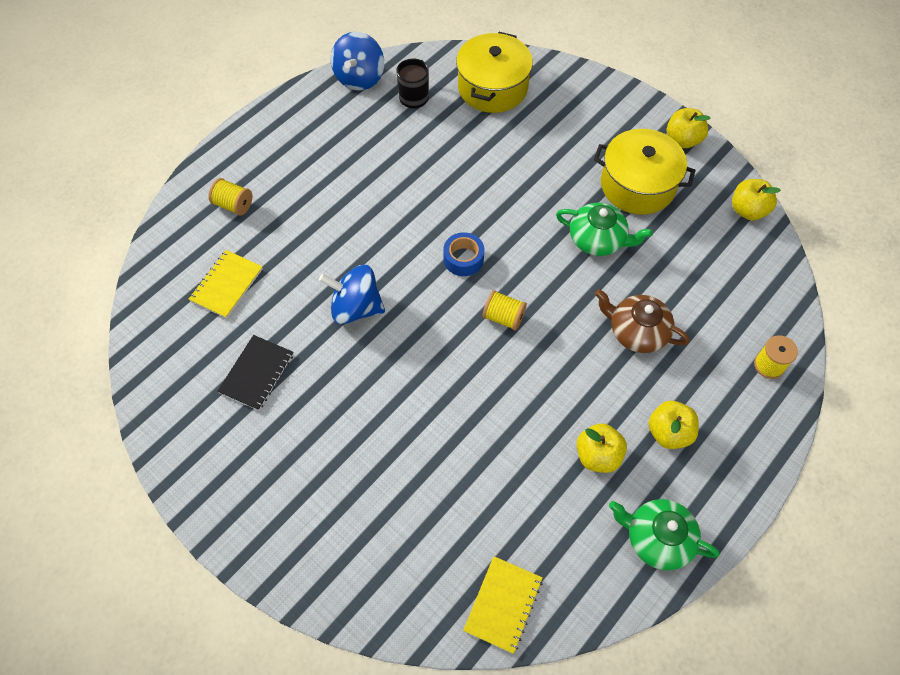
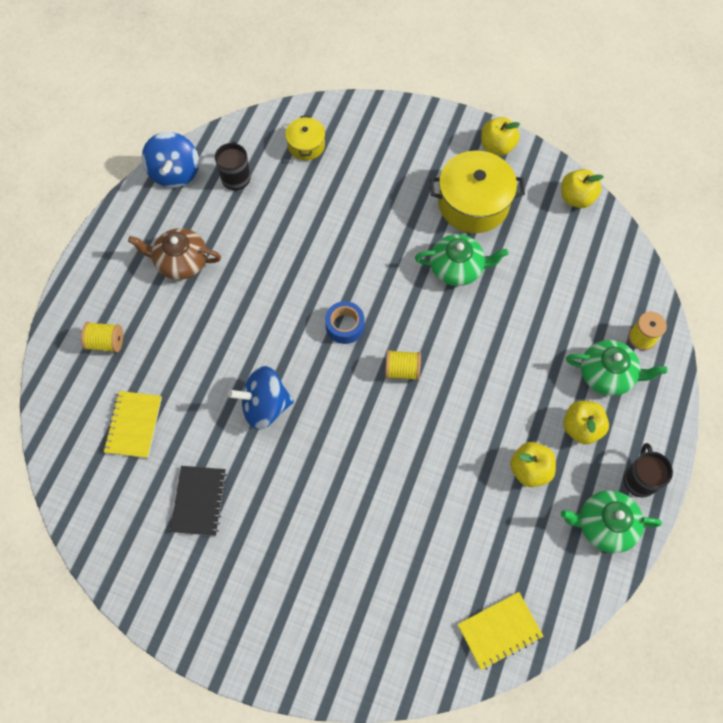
camera: 20 degrees left, 5 degrees up
(493, 87) = (306, 145): yellow pot -> yellow pot, size x0.54
(503, 604) = (499, 630): yellow notebook -> yellow notebook turned 60 degrees clockwise
(636, 331) = (522, 344): brown teapot -> brown teapot (180, 262)
(714, 506) = (640, 479): none -> black mug
(717, 389) = (607, 374): none -> green teapot

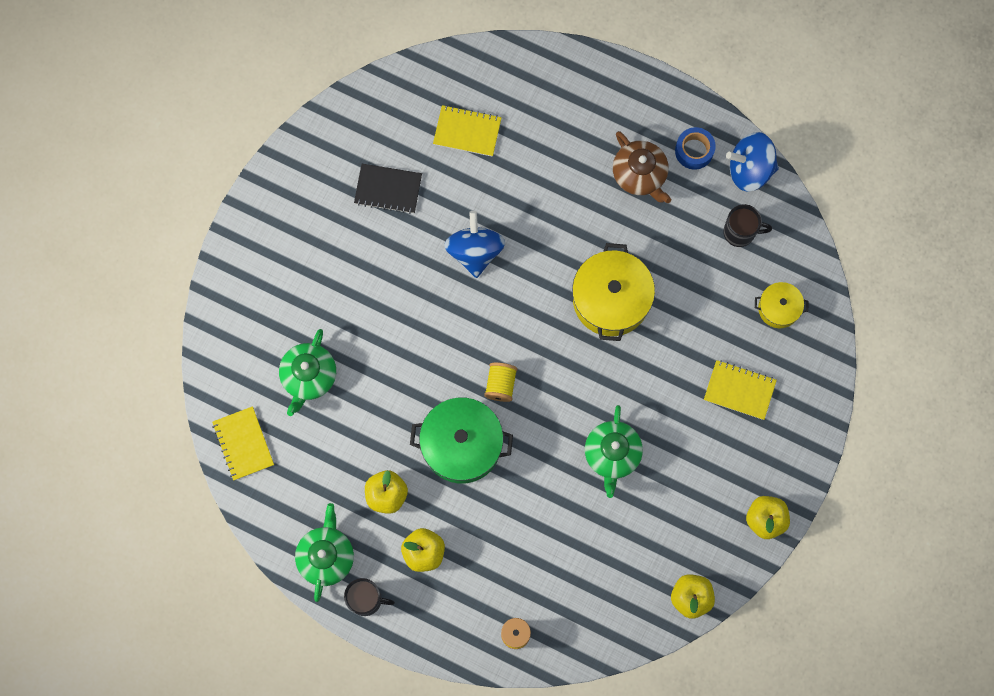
camera: 95 degrees right, 10 degrees up
(106, 342) = (555, 104): yellow spool -> none
(180, 262) = (640, 174): brown teapot -> brown teapot turned 135 degrees clockwise
(345, 326) = (554, 333): blue tape -> blue tape (694, 151)
(384, 171) = (739, 390): none -> yellow notebook
(467, 401) = (462, 445): none -> green pot
(473, 203) = (691, 482): yellow pot -> yellow pot (610, 299)
(607, 374) = (478, 590): green teapot -> green teapot (308, 376)

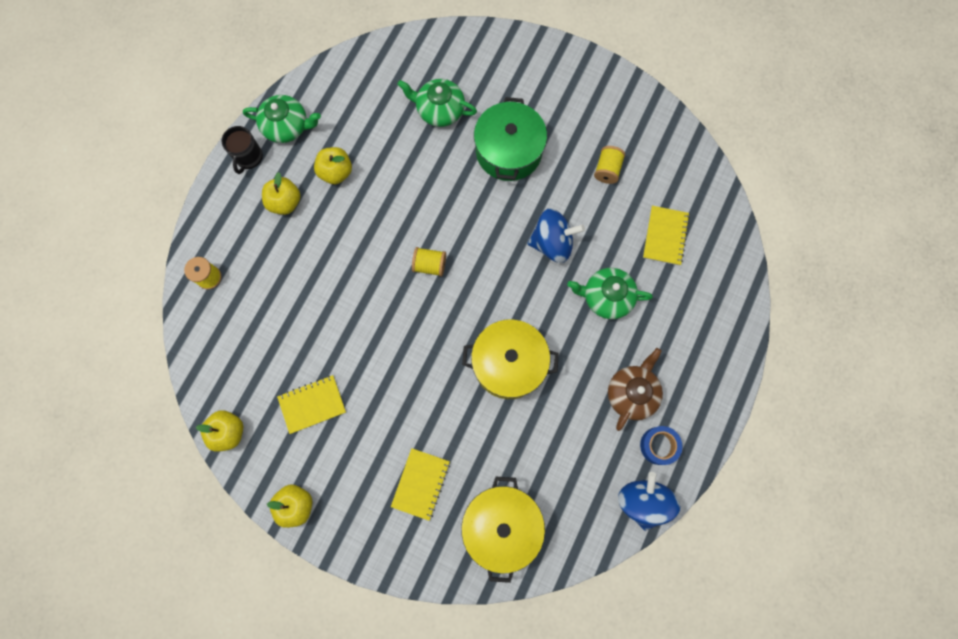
camera: 90 degrees right, 0 degrees up
(243, 444) = (383, 62): yellow notebook -> yellow notebook (312, 404)
(388, 189) = (607, 170): black notebook -> yellow spool
(462, 445) = (377, 233): green pot -> green pot (509, 151)
(612, 454) = (363, 362): green teapot -> green teapot (606, 297)
(640, 174) = (632, 393): brown teapot -> brown teapot turned 150 degrees clockwise
(740, 232) = (578, 489): black mug -> none
(778, 308) = (501, 525): yellow pot -> yellow pot, size x1.85

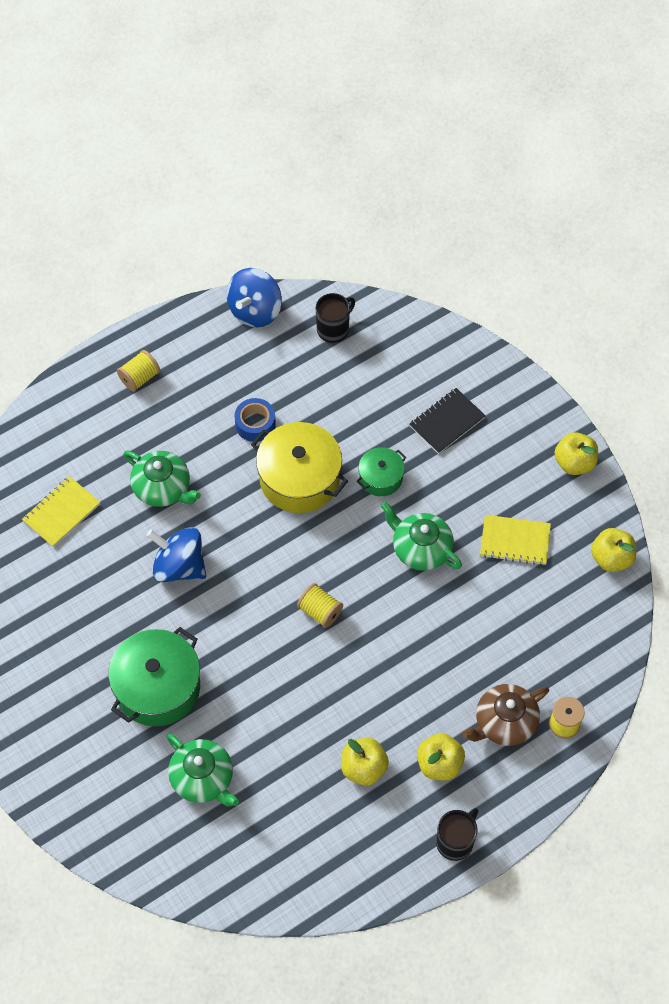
camera: 150 degrees left, 15 degrees down
(287, 126) = (391, 857): green teapot -> green teapot (420, 548)
(420, 484) = (447, 422): yellow notebook -> black notebook
(446, 400) = (381, 478): none -> green pot
(501, 525) = (393, 354): yellow pot -> none
(566, 522) = (333, 329): none -> black mug
(607, 170) = (68, 609): yellow spool -> yellow spool (140, 378)
(632, 393) = (201, 395): brown teapot -> brown teapot (504, 722)
(658, 445) = (209, 343): blue tape -> blue tape (255, 424)

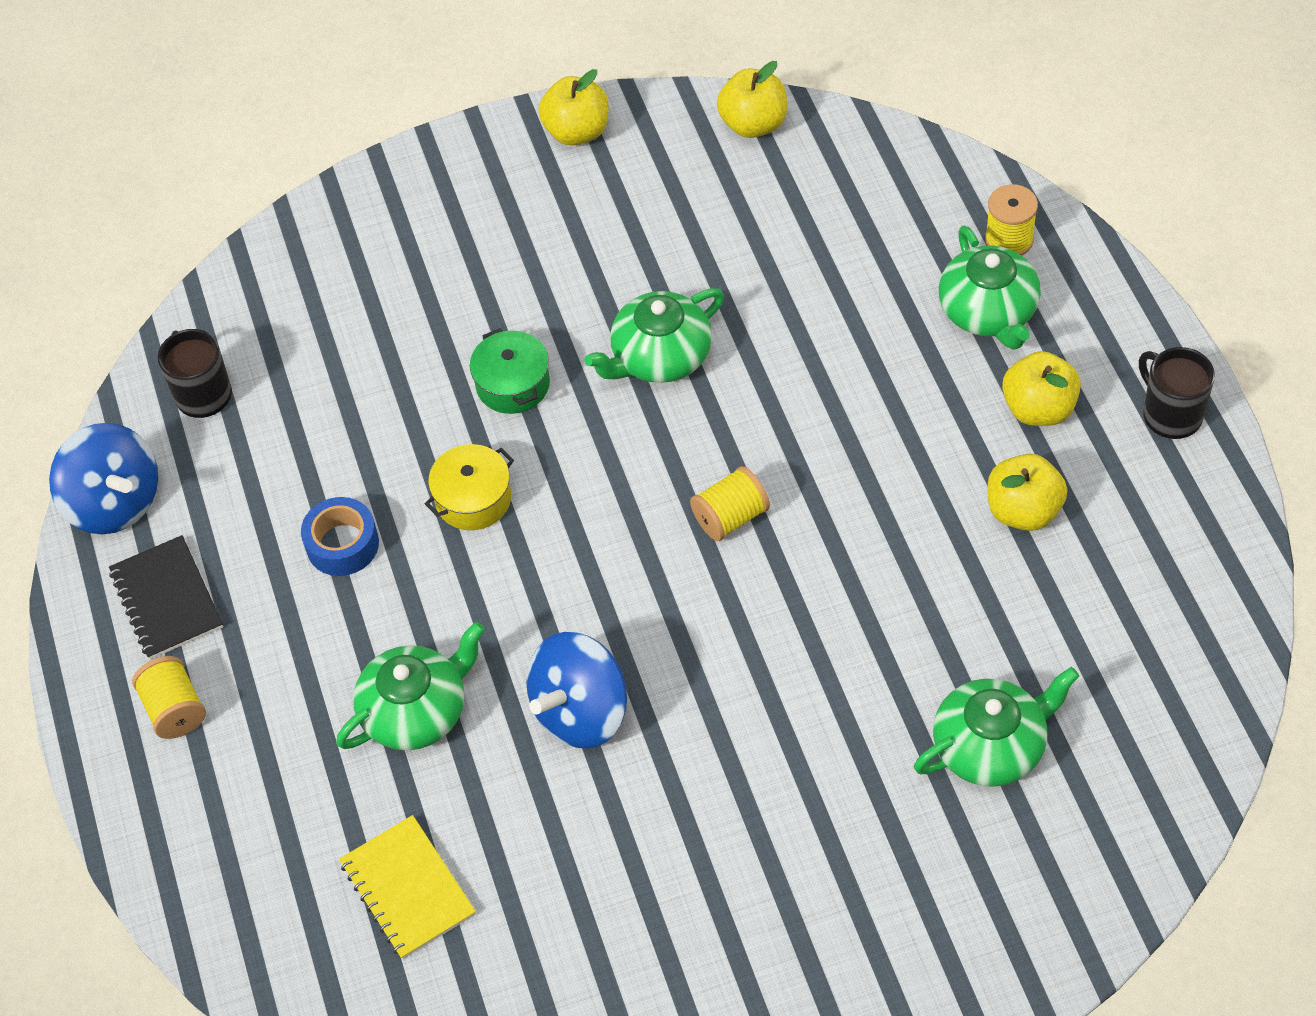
camera: 70 degrees left, 5 degrees down
(157, 687) = (804, 787): green pot -> none
(299, 479) = (473, 499): yellow pot -> yellow pot, size x0.54
(447, 422) = (443, 275): black notebook -> black notebook (167, 599)
(504, 722) = (989, 312): brown teapot -> green teapot
(515, 541) = (686, 233): yellow notebook -> none

